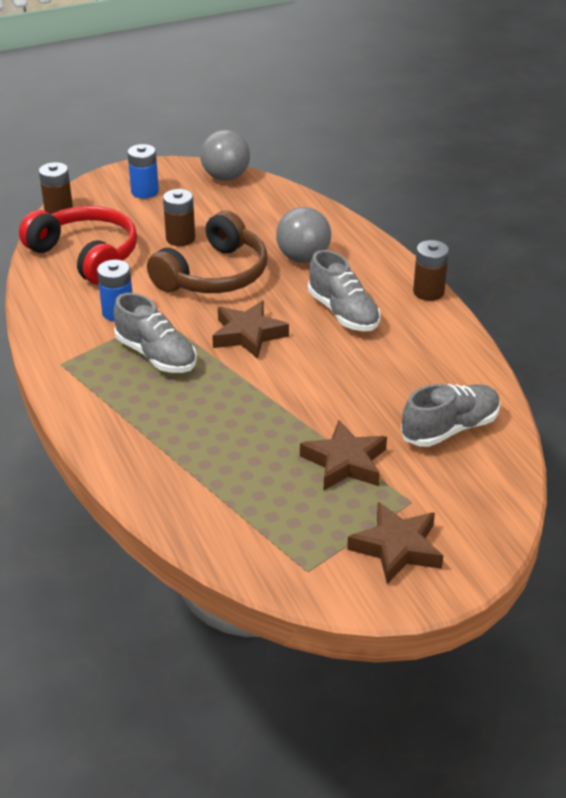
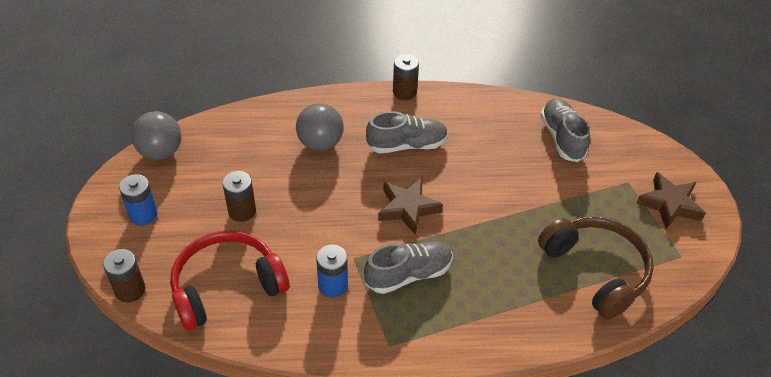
camera: 70 degrees left, 10 degrees up
(214, 275) = (312, 204): brown headphones -> brown headphones (596, 270)
(345, 462) = (579, 201): brown star -> none

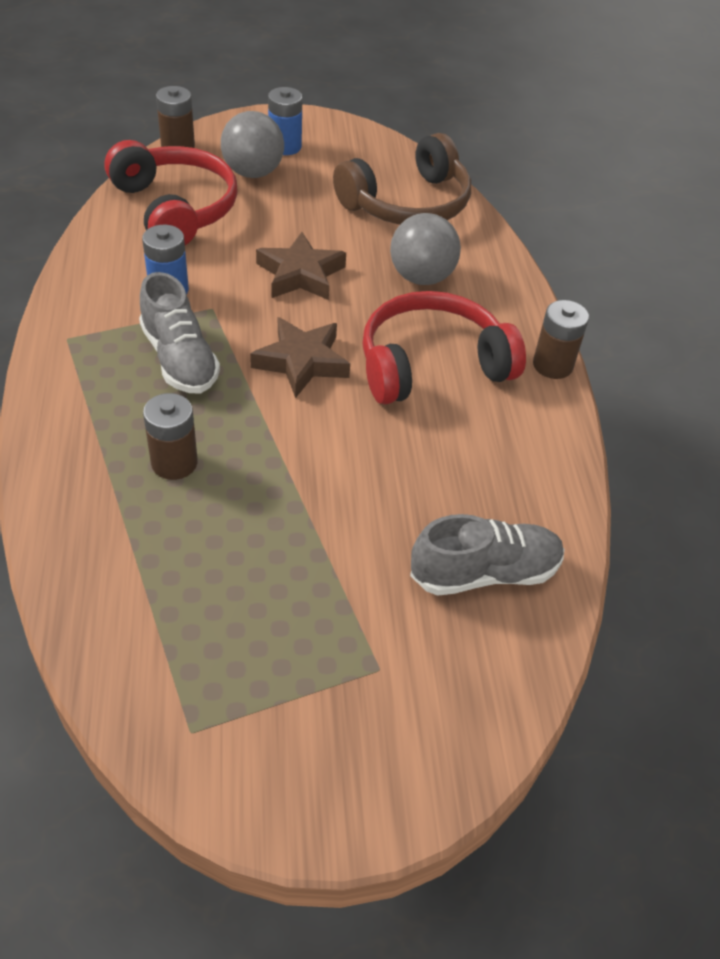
camera: 85 degrees right, 0 degrees up
(161, 152) = (385, 151): grey ball -> grey ball (253, 172)
(242, 211) = (292, 215): brown battery -> brown battery (174, 463)
(407, 145) = (432, 364): grey shoe -> red headphones
(596, 270) = (168, 585): brown headphones -> brown headphones (408, 204)
(669, 204) = (324, 736): brown star -> brown star (301, 274)

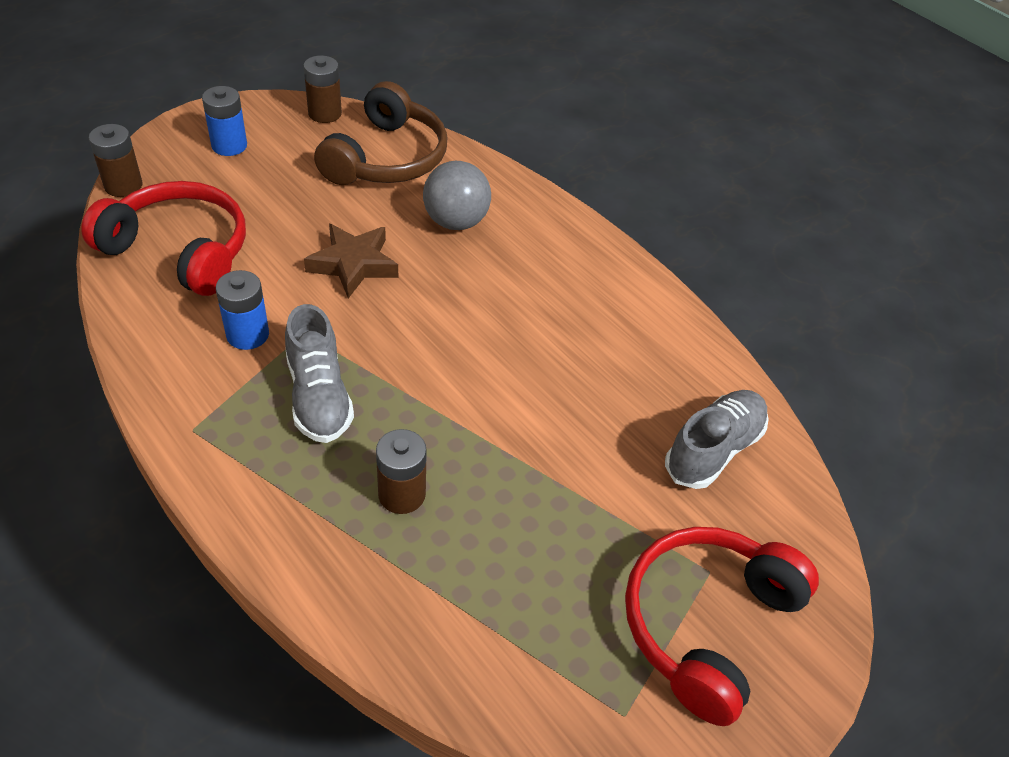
camera: 35 degrees left, 0 degrees up
(179, 359) = (319, 396): grey shoe -> grey shoe turned 45 degrees clockwise
(253, 172) = (222, 184): grey ball -> none
(301, 362) = (426, 345): brown star -> none
(432, 364) = (530, 296): red headphones -> red headphones (707, 624)
(552, 365) = (617, 252): brown battery -> brown battery (325, 113)

